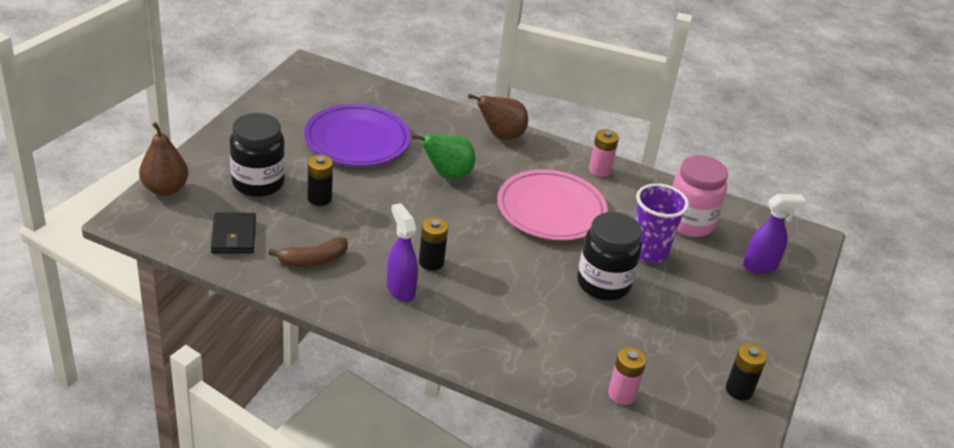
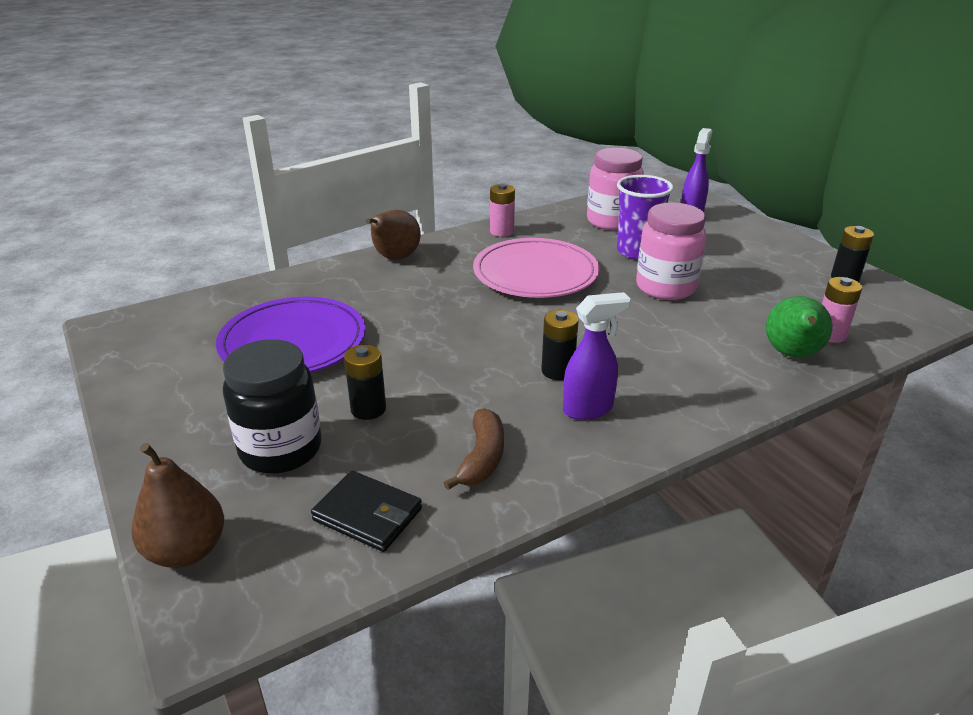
camera: 50 degrees left, 5 degrees down
(400, 289) = (588, 409): purple spray bottle -> purple spray bottle turned 150 degrees clockwise
(447, 175) = (421, 308): green pear -> green pear (792, 354)
(603, 284) = (665, 287): black jar -> pink jar

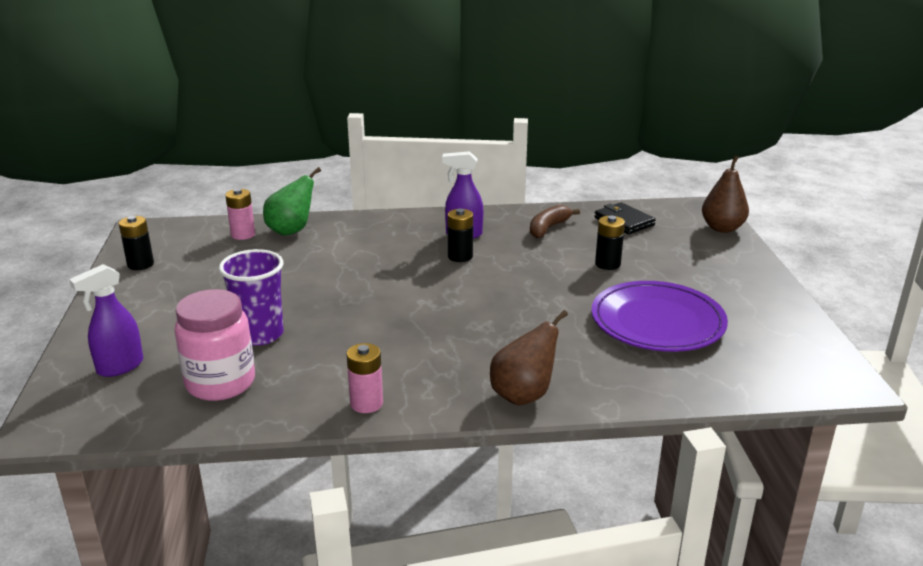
camera: 155 degrees left, 5 degrees down
(281, 449) = (671, 256): black jar -> none
(535, 274) = (391, 335): pink plate -> none
(665, 287) = (294, 293): pink jar -> none

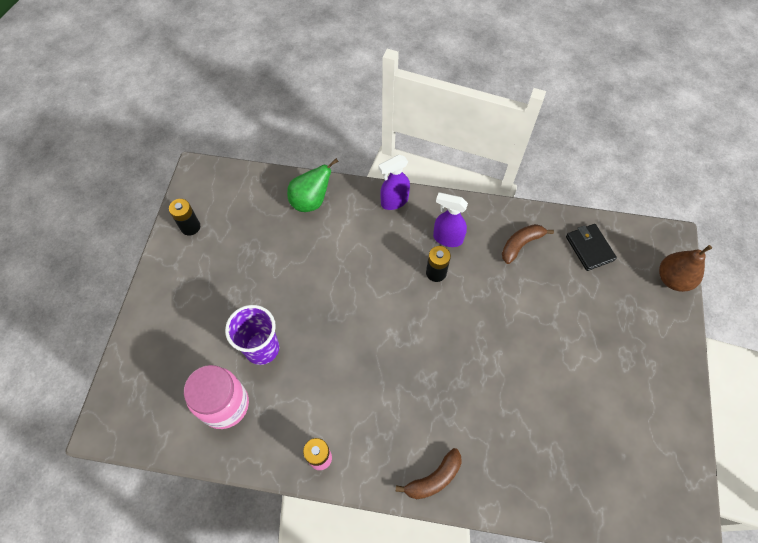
camera: 15 degrees right, 35 degrees up
(119, 367) = (160, 366): purple spray bottle -> purple spray bottle (394, 201)
(243, 234) = (272, 199): pink battery -> none
(523, 395) = (434, 478): brown pear -> brown banana
(607, 264) = (553, 313): black battery -> none
(657, 322) = (566, 409): purple plate -> none

